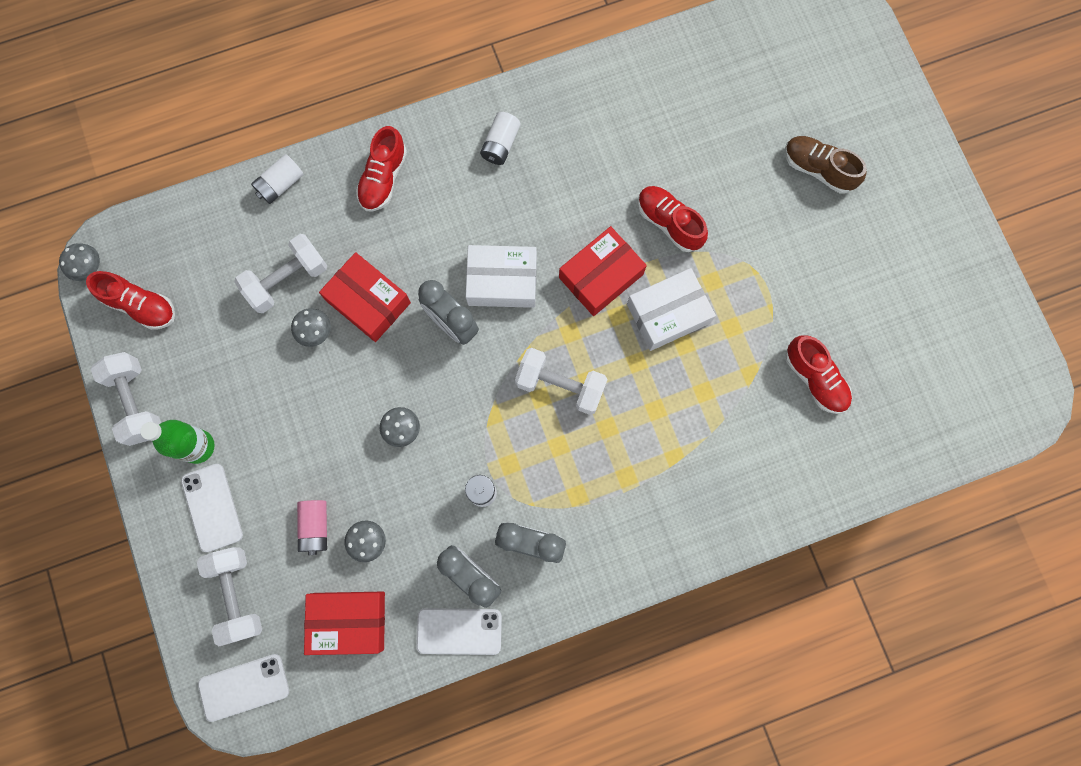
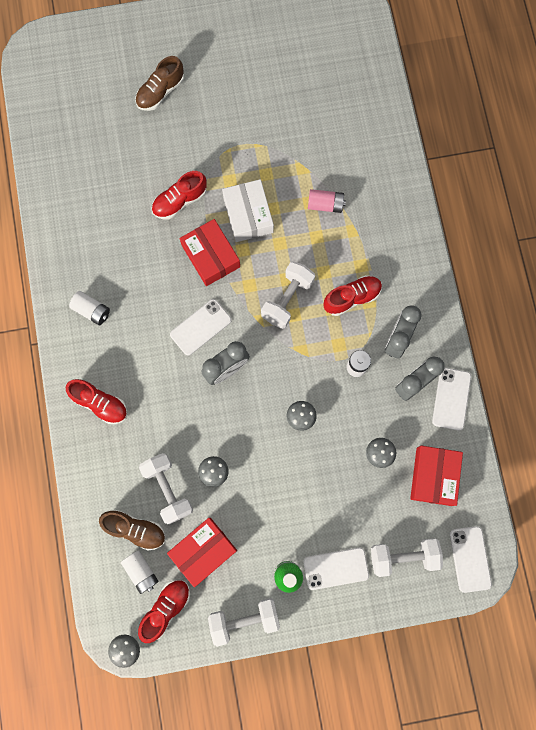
camera: 80 degrees left, 0 degrees up
(232, 251) = (135, 529): none -> brown shoe
(280, 184) = (88, 484): white battery -> white battery (141, 571)
(315, 527) = (362, 492): pink battery -> pink battery (325, 204)
(368, 301) = (197, 429): red box -> red box (203, 551)
(502, 281) = (200, 327): white box -> white phone
(815, 379) = (313, 127): red shoe -> red shoe (352, 298)

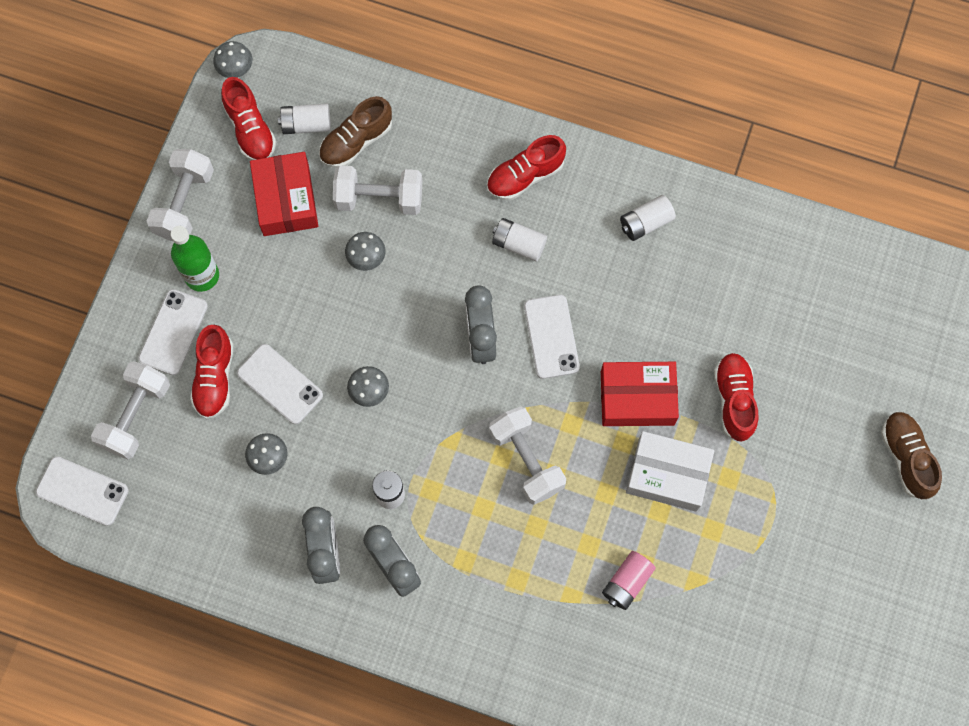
camera: 120 degrees right, 5 degrees down
(150, 381) = (518, 244): none -> white battery
(352, 298) = (481, 542): red shoe -> red shoe (215, 378)
(434, 476) = (201, 507): red box -> none
(451, 399) = (279, 588): white phone -> white phone (280, 384)

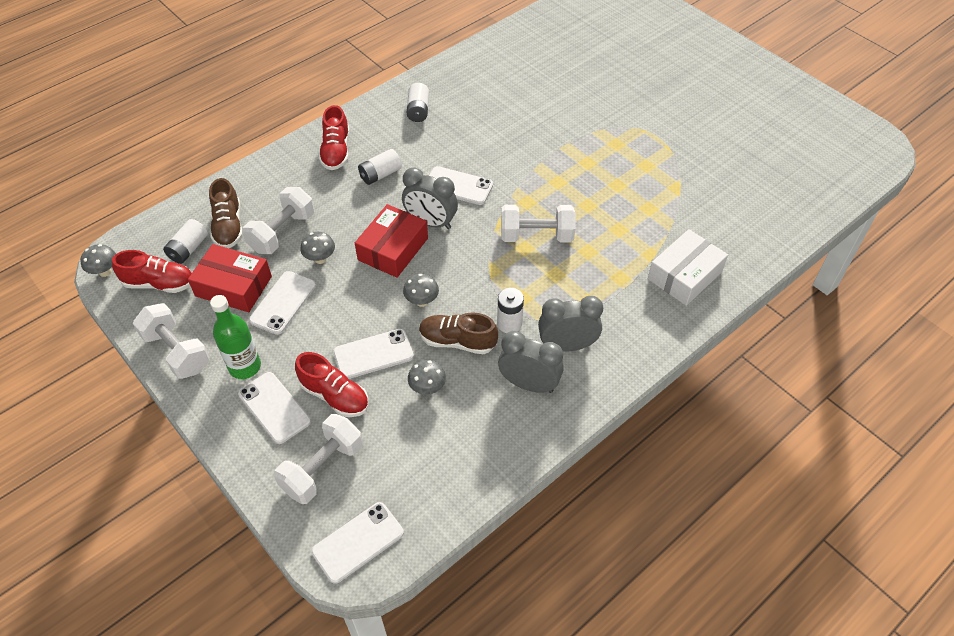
camera: 60 degrees left, 20 degrees down
(136, 415) = (322, 468): white dumbbell -> white dumbbell turned 75 degrees clockwise
(292, 259) = (283, 303): none -> white phone
(627, 582) = (657, 221): pink battery -> none
(637, 398) = (532, 163): red box -> red box (393, 249)
(667, 475) = (595, 170): white box -> white box (684, 275)
(734, 400) = (566, 120): red shoe -> none
(906, 457) = (653, 66): brown shoe -> brown shoe (457, 341)

